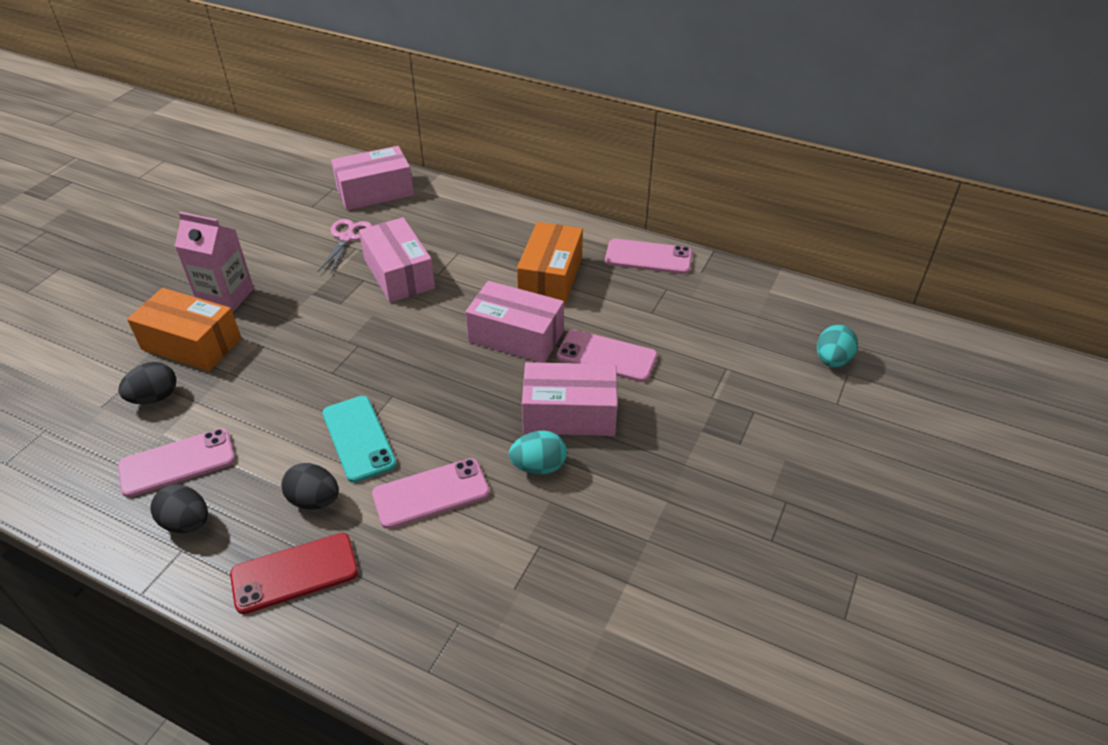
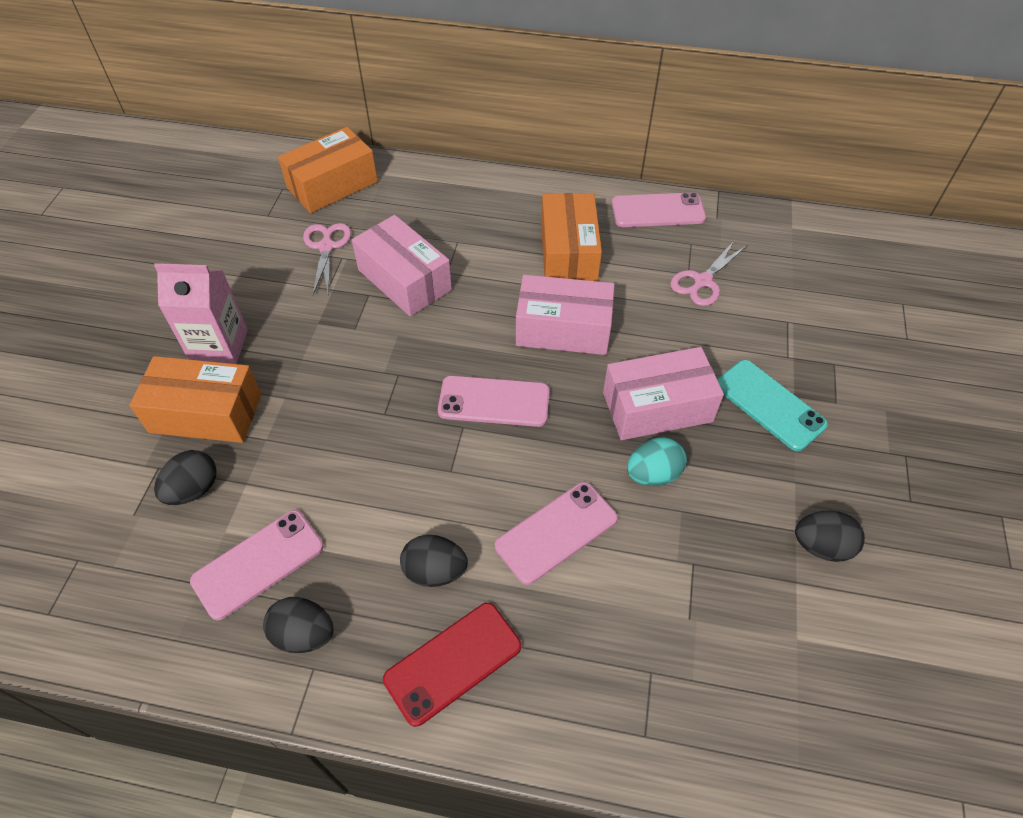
camera: 15 degrees left, 10 degrees up
(359, 438) = (450, 486): turquoise phone -> turquoise phone (769, 405)
(375, 192) = (332, 185): pink box -> orange box
(606, 356) = (665, 333): pink phone -> pink phone (494, 402)
(661, 321) = (702, 281): none -> pink scissors
(665, 558) = (821, 546): none -> black egg
(832, 360) = (883, 292): turquoise egg -> none

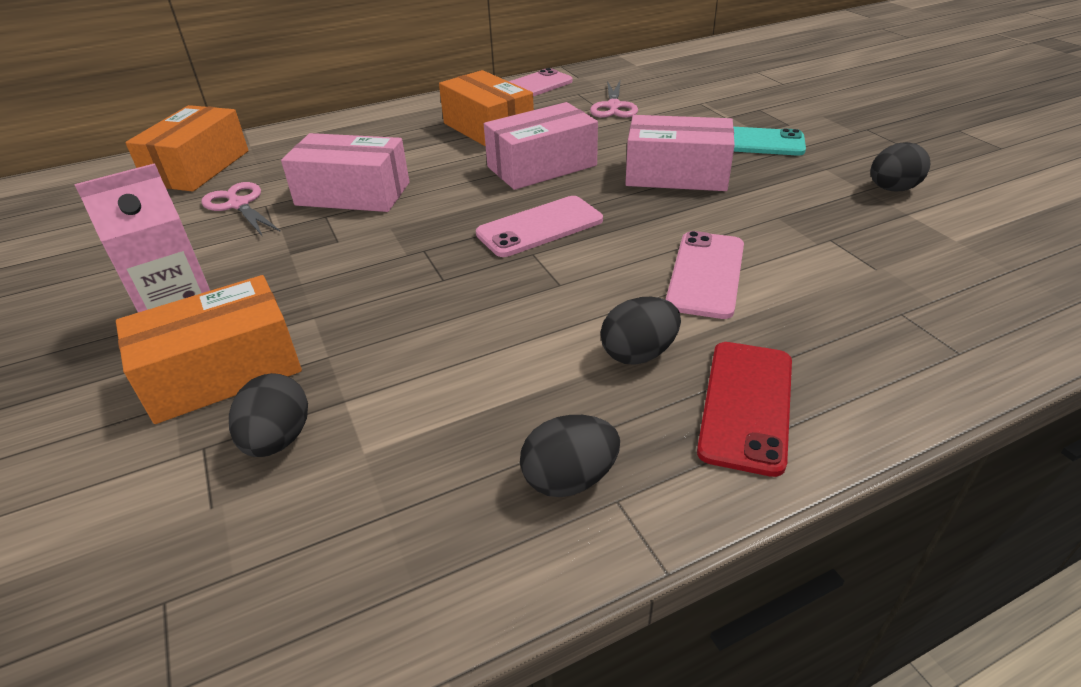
camera: 35 degrees left, 15 degrees down
(258, 563) = (440, 454): pink phone -> none
(653, 474) = (728, 208): turquoise egg -> none
(657, 407) = (676, 174): pink box -> pink box turned 60 degrees clockwise

